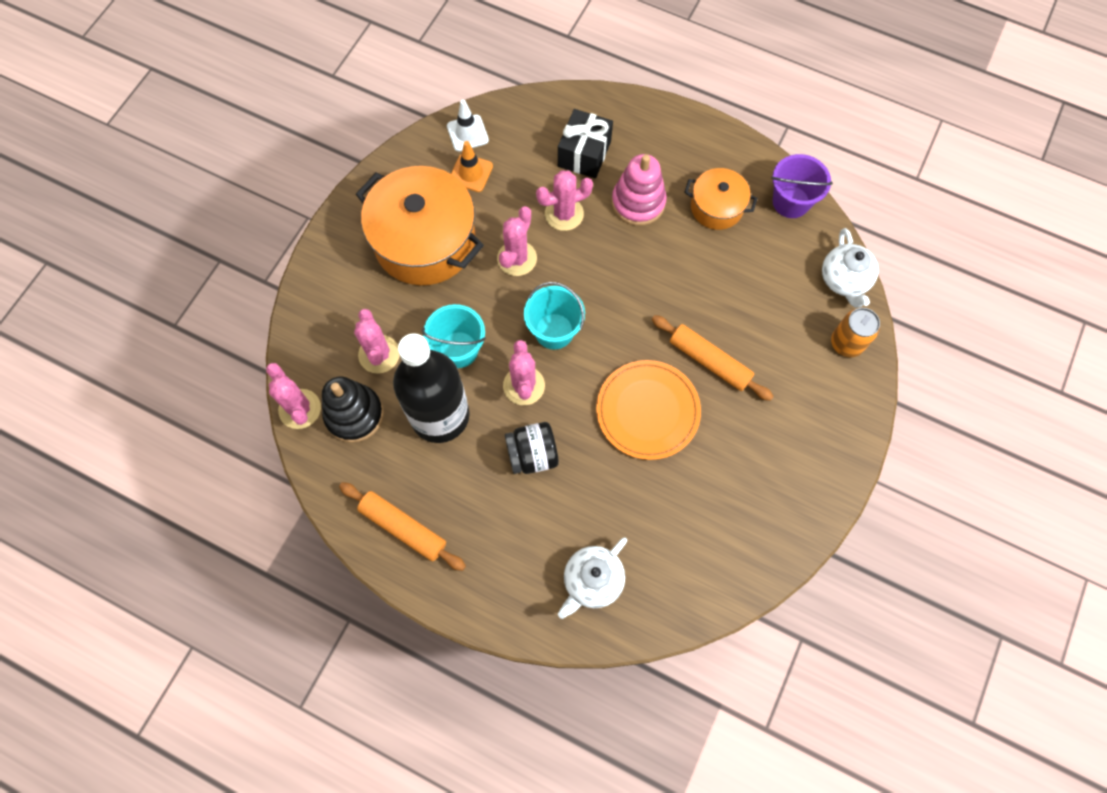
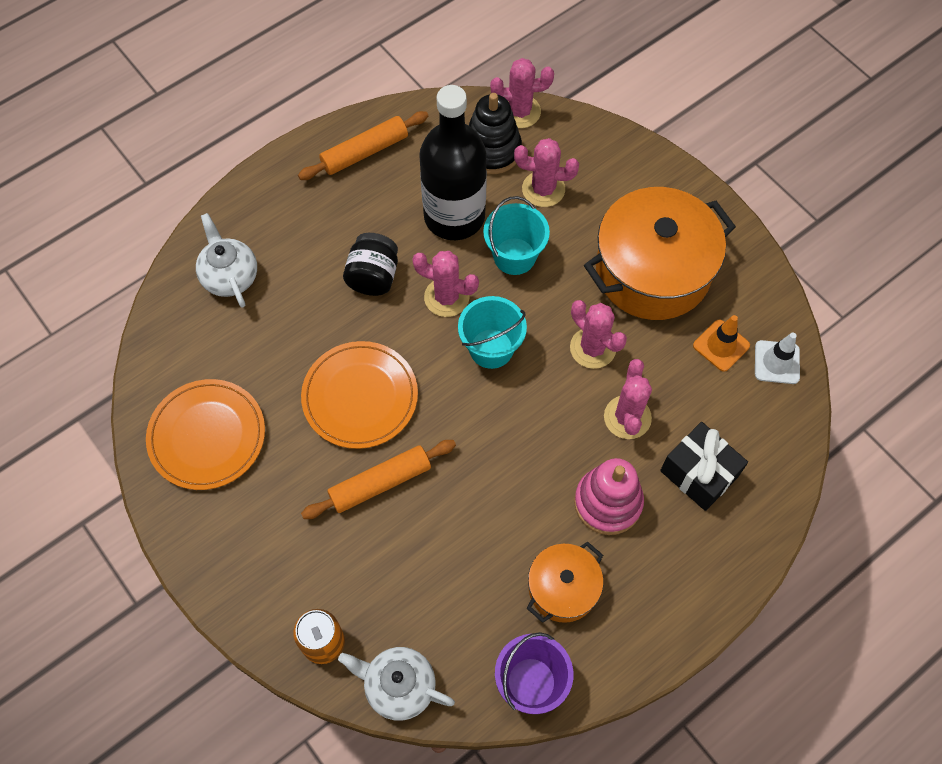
camera: 115 degrees right, 5 degrees down
(746, 515) = (207, 436): none -> orange plate

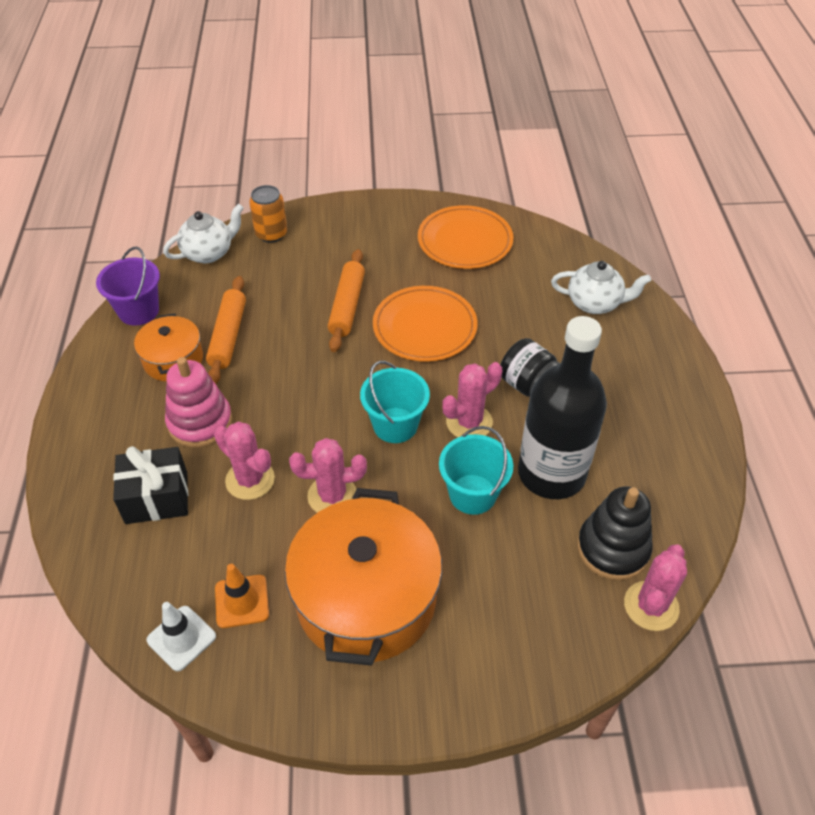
camera: 125 degrees right, 15 degrees down
(365, 152) = (675, 445): orange rolling pin -> orange rolling pin (228, 336)
(543, 189) = (532, 565): pink cactus -> none

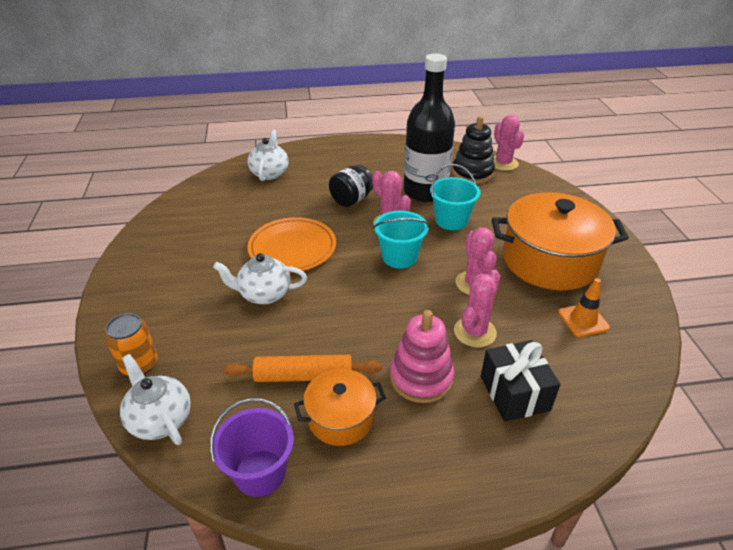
camera: 95 degrees left, 10 degrees down
(181, 638) = (629, 349): white traffic cone -> none
(347, 306) = (264, 294): orange rolling pin -> white teapot
(465, 241) = (186, 231): orange plate -> none
(651, 606) = (503, 163): pink cactus -> pink cactus turned 45 degrees clockwise

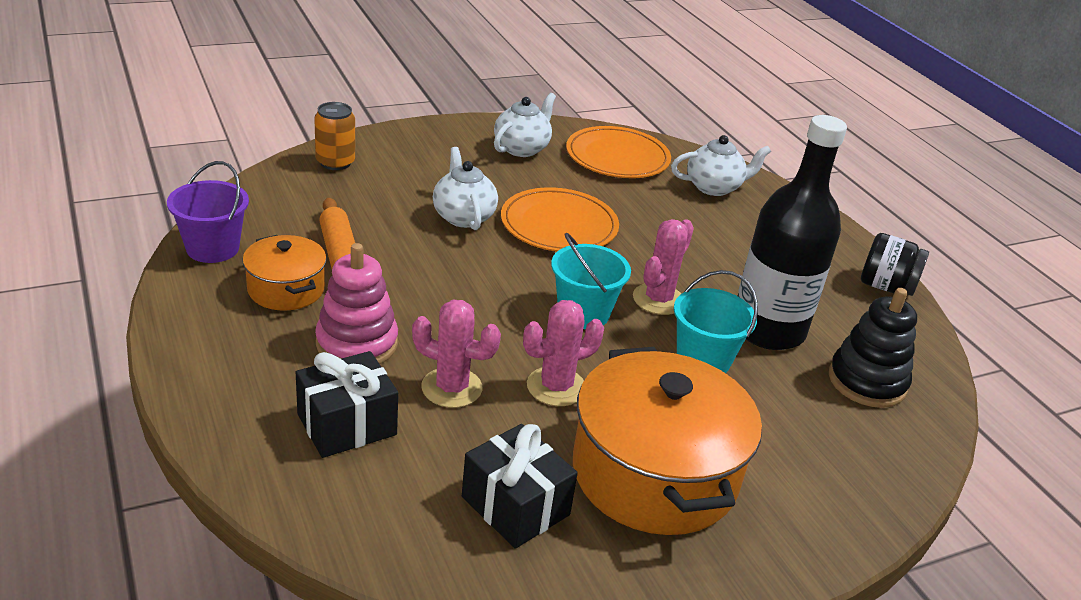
camera: 70 degrees right, 5 degrees down
(160, 419) = (269, 186): white teapot -> white teapot (522, 148)
(212, 203) = (617, 157): none -> orange plate
(351, 200) = (696, 261): black jar -> black jar (885, 287)
(503, 163) = (933, 422): pink cactus -> none
(583, 320) = (515, 506): orange traffic cone -> black gift

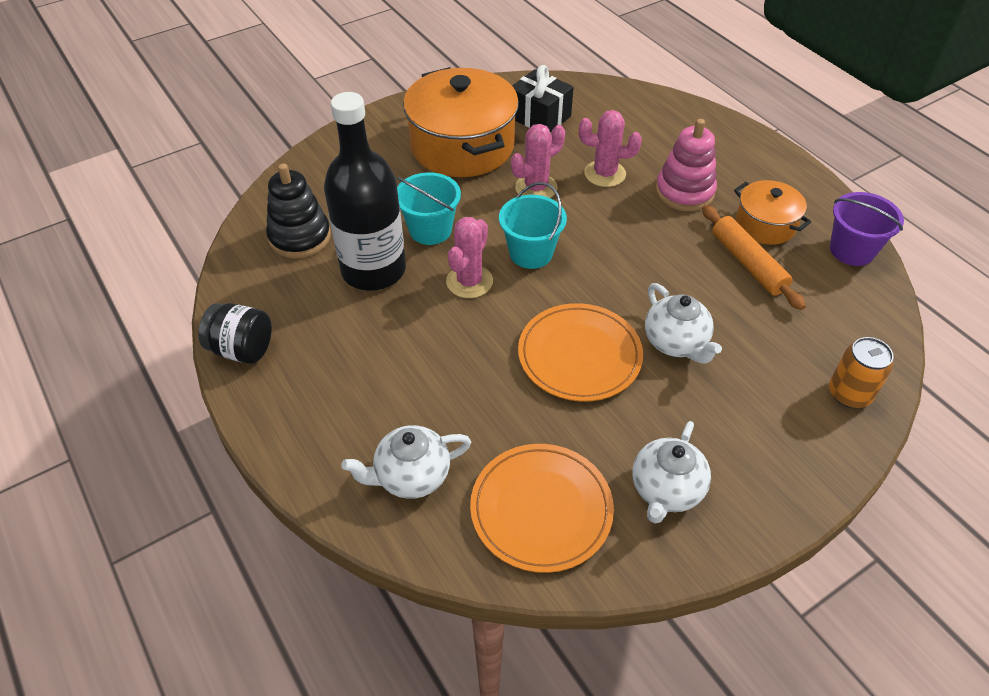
camera: 175 degrees right, 15 degrees up
(347, 424) = (655, 140): black gift -> none

